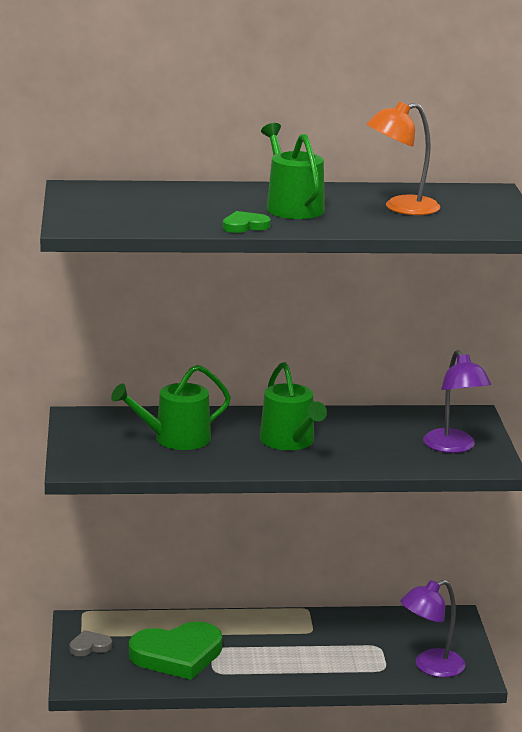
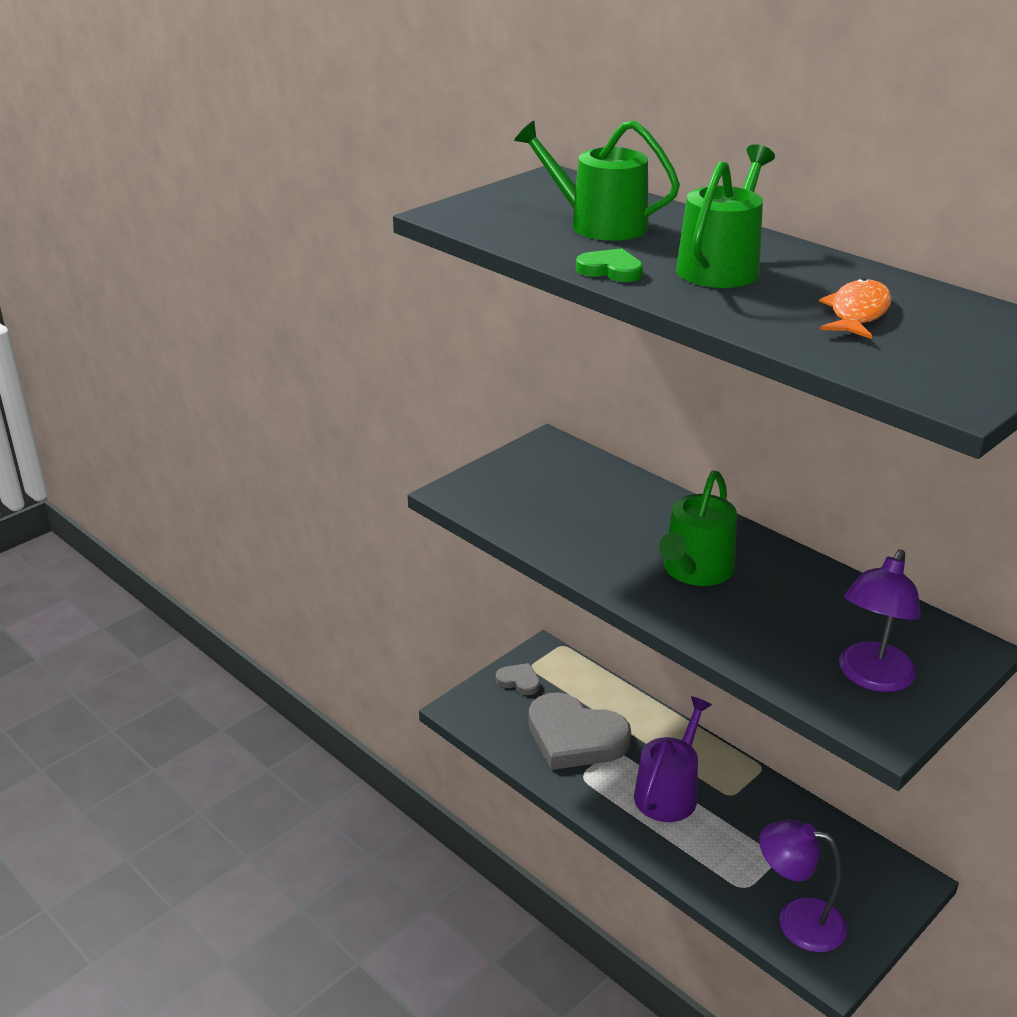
camera: 50 degrees right, 10 degrees up
(175, 439) = (590, 509): green watering can -> green watering can (599, 224)
(177, 655) = (575, 737): green heart -> grey heart
(276, 650) = (669, 792): none -> purple watering can
(401, 208) = (857, 313): orange lamp -> orange fish

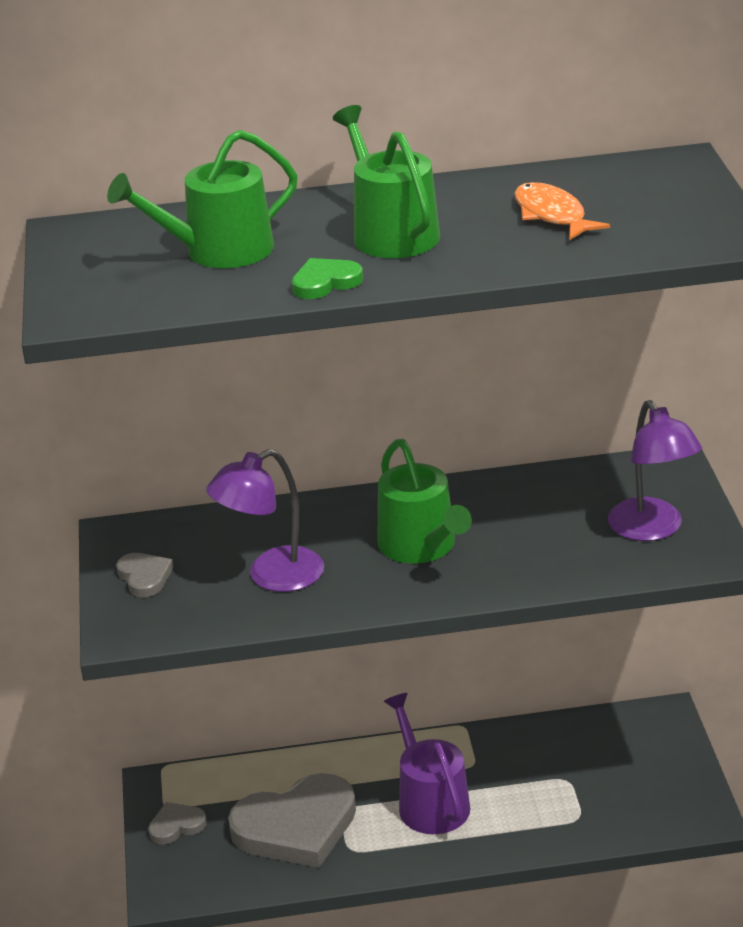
camera: 50 degrees left, 0 degrees up
(518, 474) = (144, 577): none -> grey heart
(797, 921) = (641, 807): purple lamp -> purple lamp (272, 576)

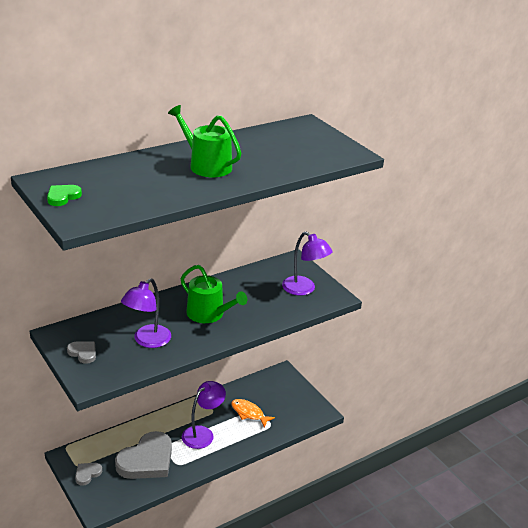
camera: 30 degrees left, 0 degrees up
(218, 251) = (129, 182): green watering can -> none
(325, 282) = (195, 191): green heart -> green heart (62, 197)
(430, 802) = (202, 433): purple watering can -> purple lamp
(552, 215) = (272, 150): orange fish -> orange fish (249, 413)

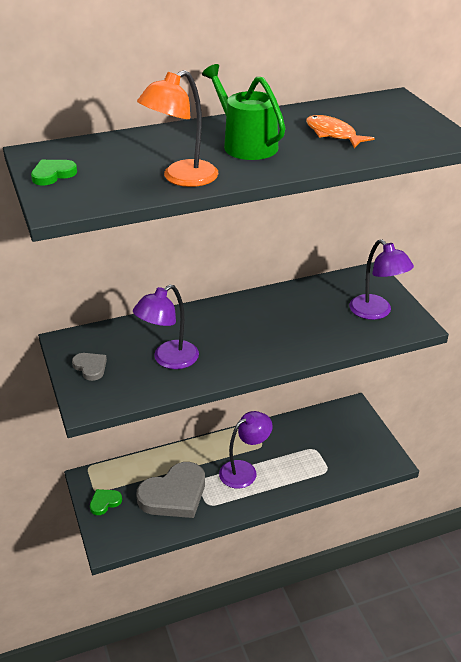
camera: 15 degrees right, 5 degrees up
(87, 474) = (105, 502): grey heart -> green heart
(166, 194) = (181, 178): none -> orange lamp
(209, 314) = (250, 333): green watering can -> none
(249, 413) = (303, 452): orange fish -> orange fish (333, 134)

